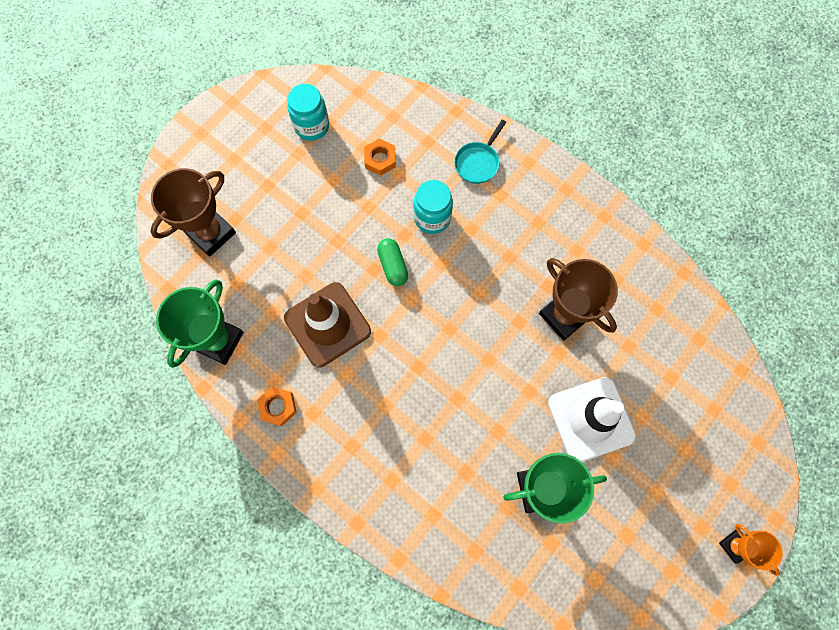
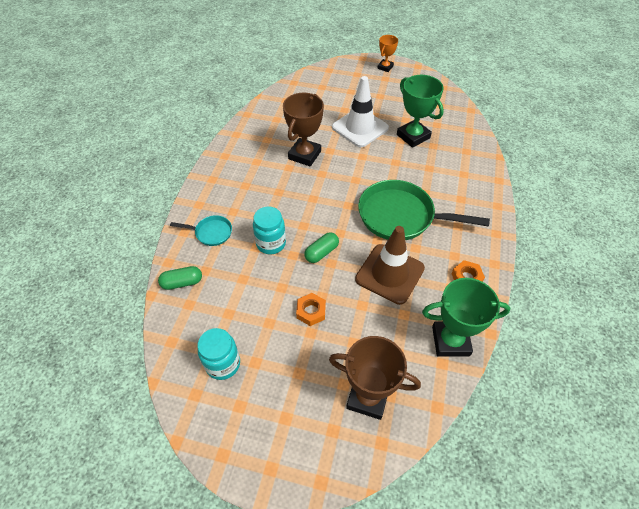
camera: 115 degrees left, 20 degrees down
(380, 159) = (235, 296): orange nut -> orange nut (311, 311)
(401, 384) = (401, 216): none -> green pan
(423, 117) = (182, 282): none -> green capsule

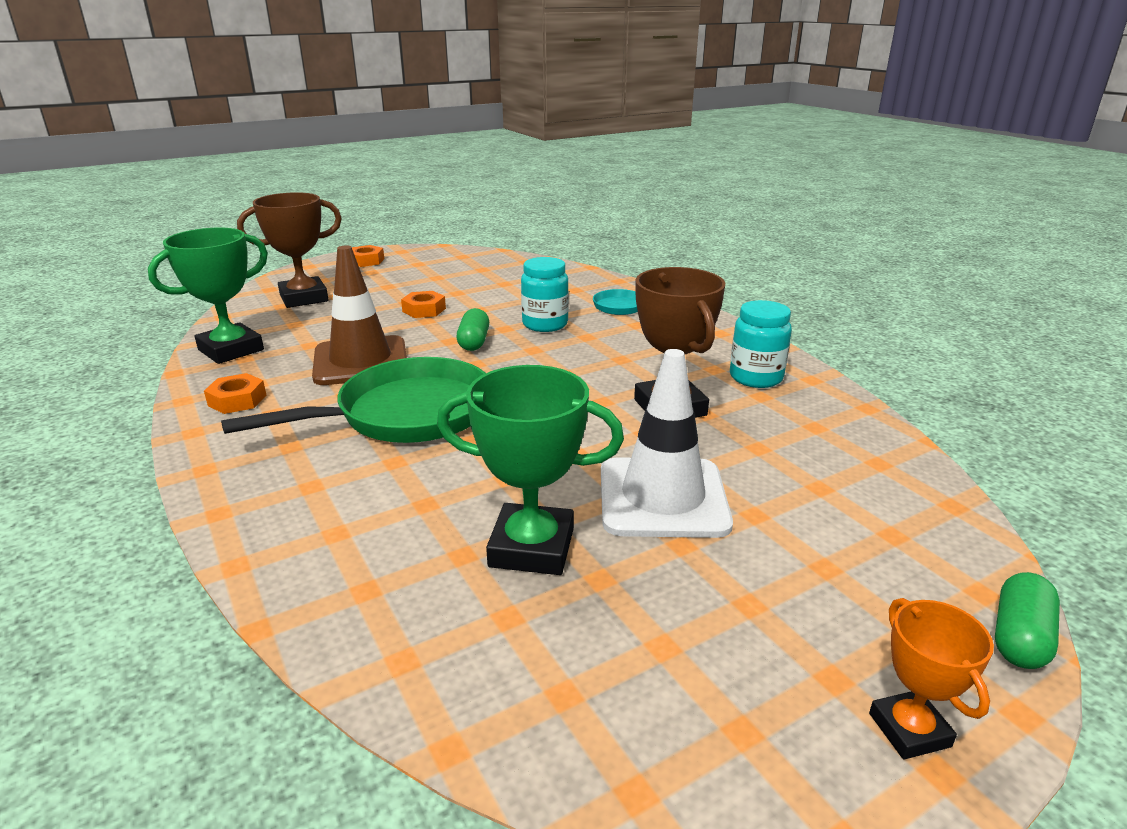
camera: 135 degrees right, 25 degrees down
(182, 282) = (580, 278): green capsule -> green capsule (1020, 637)
(223, 364) = (463, 268): turquoise jar -> turquoise jar (756, 378)
(269, 452) = (366, 261): none -> orange nut

